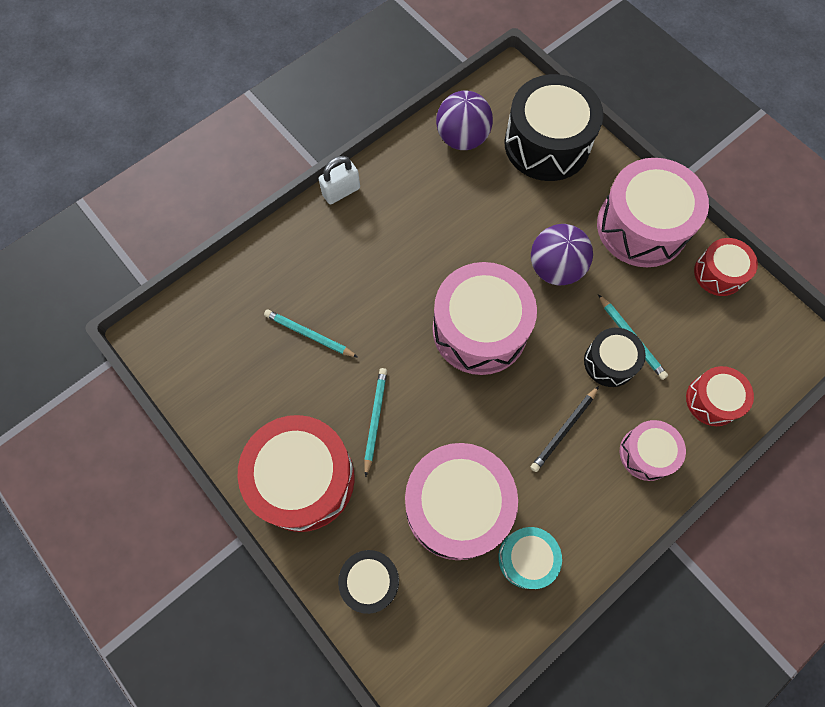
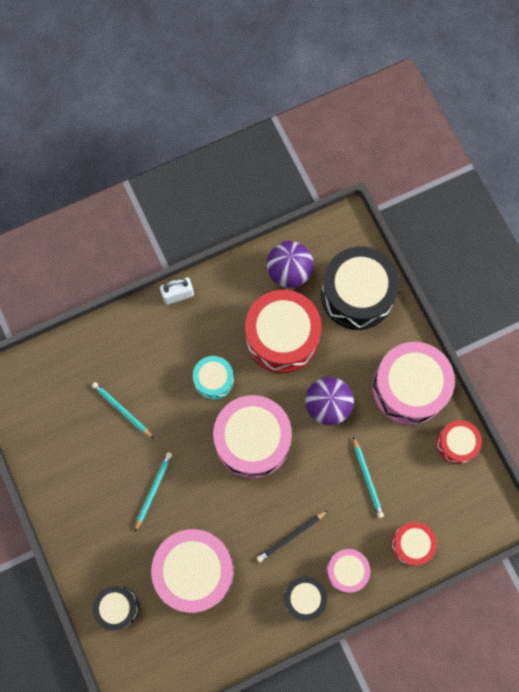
camera: 15 degrees right, 5 degrees up
(303, 479) = (89, 520): red drum -> red drum (282, 337)
(526, 558) = (233, 622): turquoise drum -> turquoise drum (213, 380)
(609, 362) = (344, 493): black drum -> black drum (304, 598)

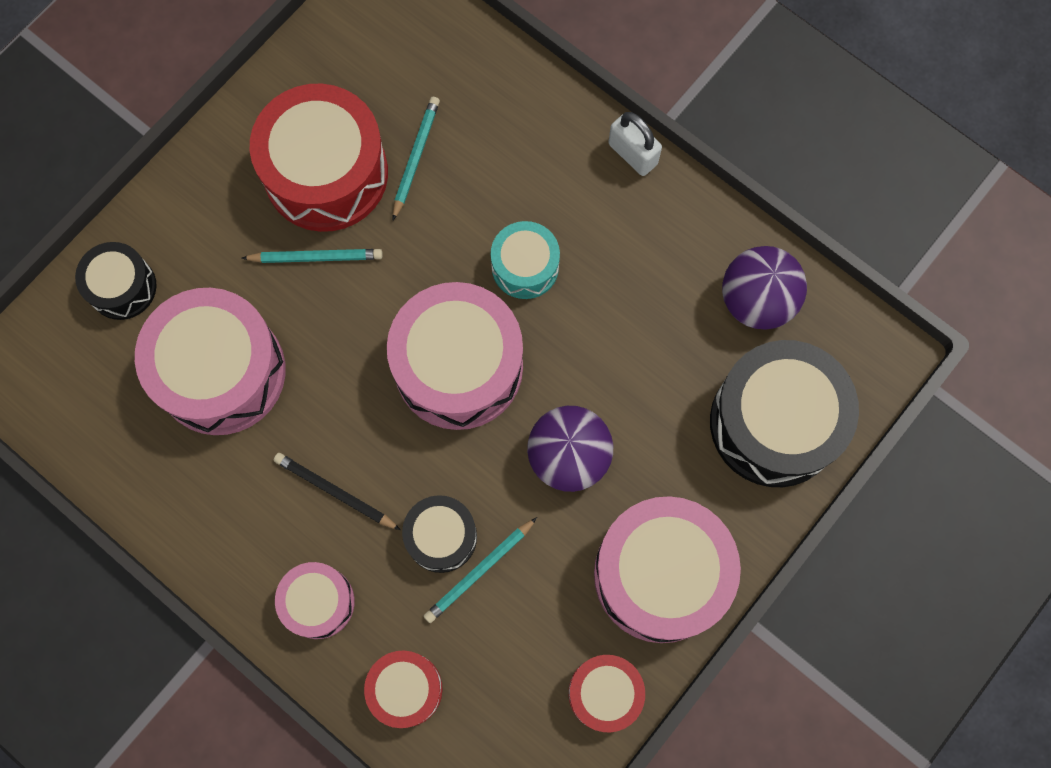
camera: 65 degrees right, 0 degrees up
(282, 337) = (644, 337): red drum -> red drum (326, 173)
(304, 598) = (248, 554): black drum -> black drum (441, 537)

